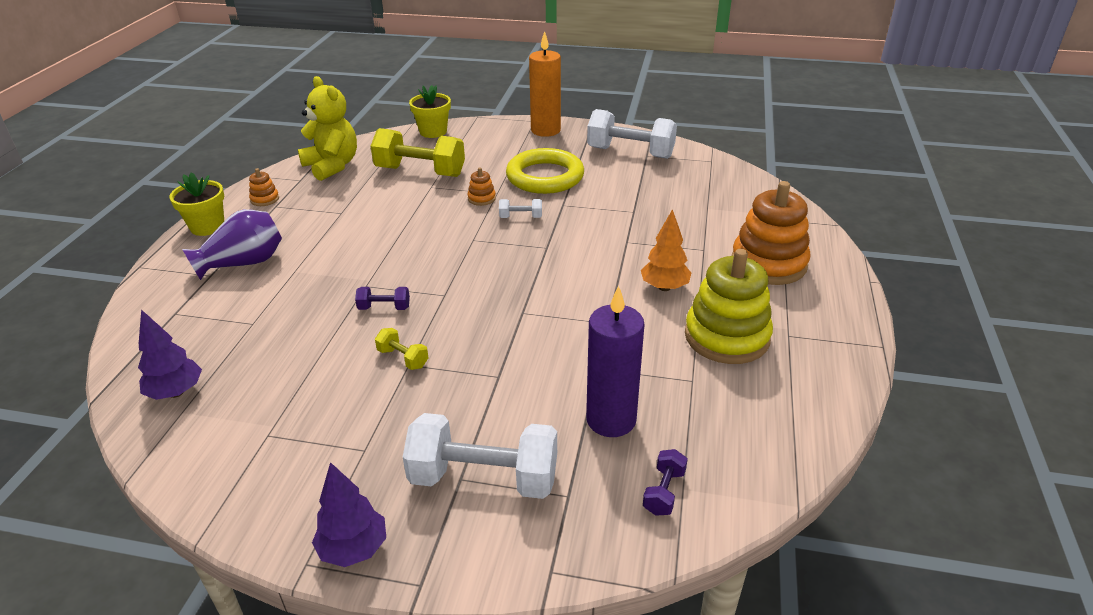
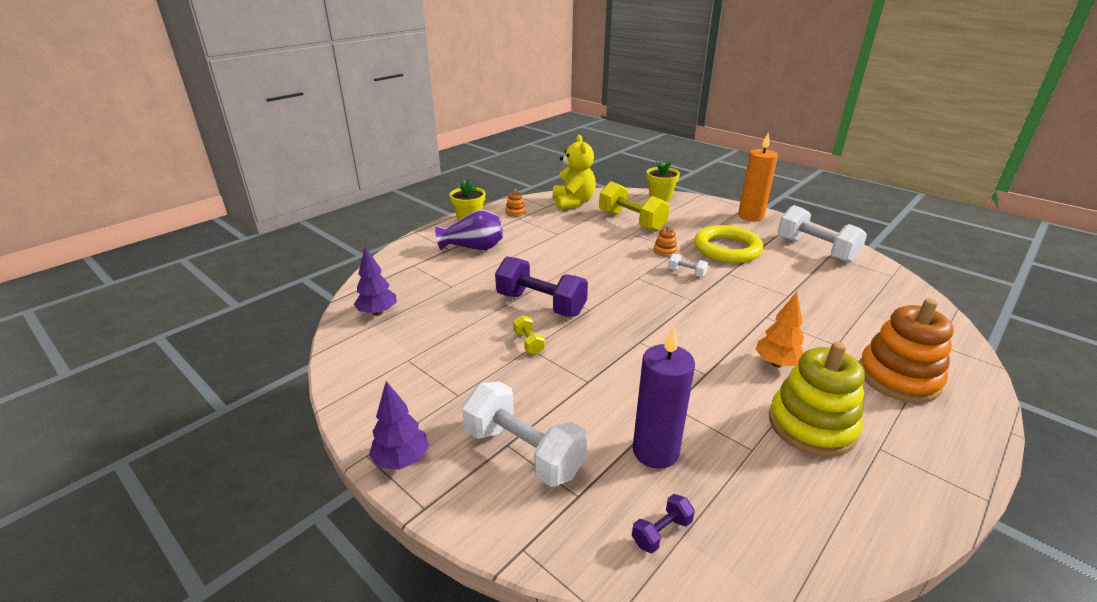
camera: 30 degrees right, 5 degrees down
(384, 308) = (541, 304): purple dumbbell -> purple dumbbell, size x2.22

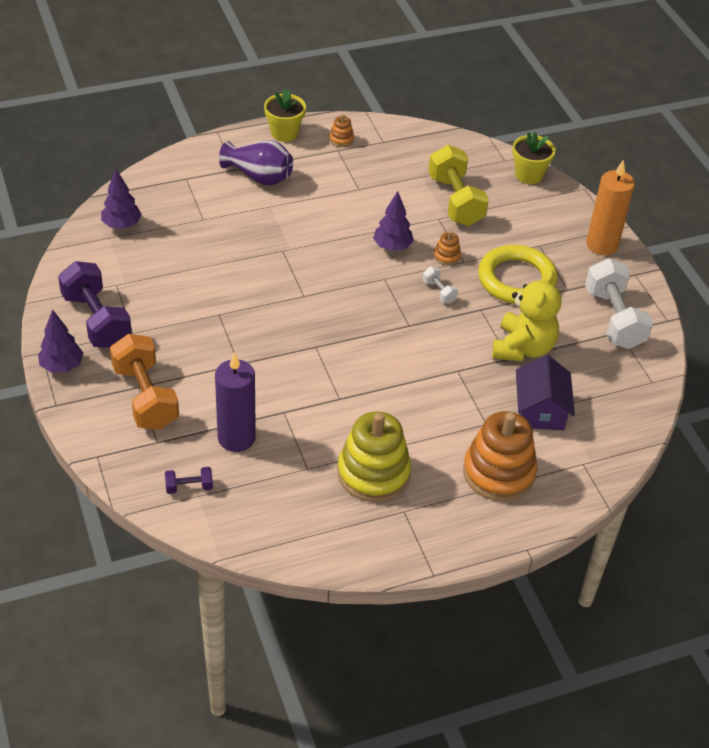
camera: 25 degrees right, 15 degrees up
(523, 452) = (145, 397): white dumbbell -> orange dumbbell
(528, 343) = (222, 308): yellow dumbbell -> none
(541, 304) = (266, 272): purple dumbbell -> purple dumbbell (96, 320)
(573, 203) = (418, 147): yellow teddy bear -> yellow teddy bear (523, 348)
(620, 258) = (392, 247): none -> purple tree
(776, 363) = (410, 416): orange tree -> none
(857, 320) = (540, 410): none -> purple house

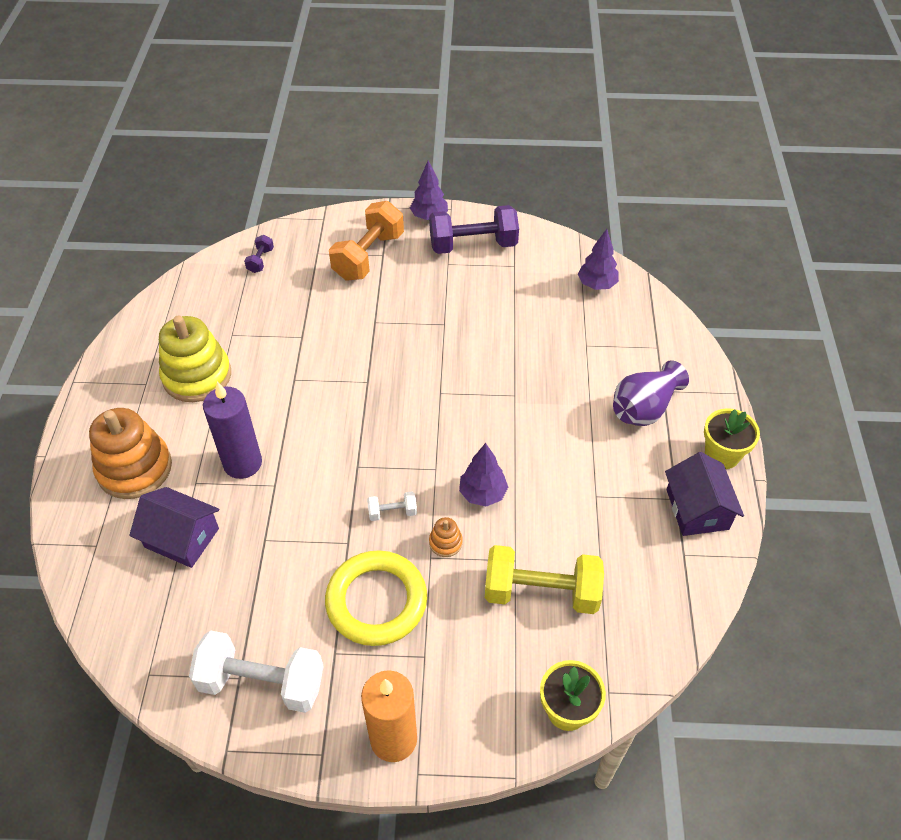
camera: 115 degrees right, 5 degrees up
(145, 397) = (368, 256): orange dumbbell -> orange dumbbell turned 60 degrees counterclockwise
(236, 438) = (292, 299): purple candle -> purple candle (242, 463)
(341, 139) = (697, 509): orange stacking toy -> purple house
(523, 348) = (271, 559): yellow teddy bear -> none

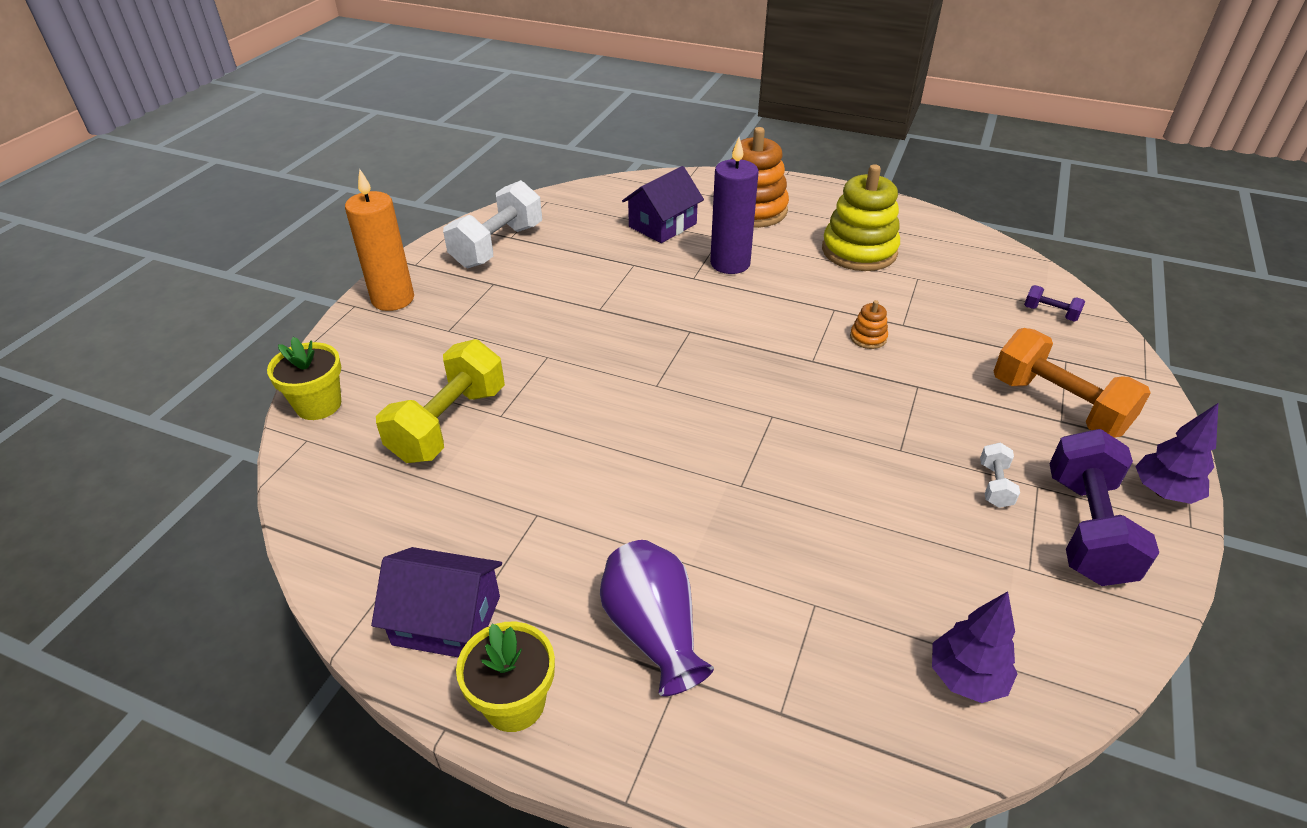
camera: 110 degrees right, 10 degrees down
(376, 601) = (524, 314): yellow ring -> none
(392, 512) = (617, 343): white dumbbell -> white dumbbell (995, 485)
(445, 542) = (557, 370): orange stacking toy -> orange stacking toy (868, 338)
(482, 494) = (601, 413): purple tree -> none

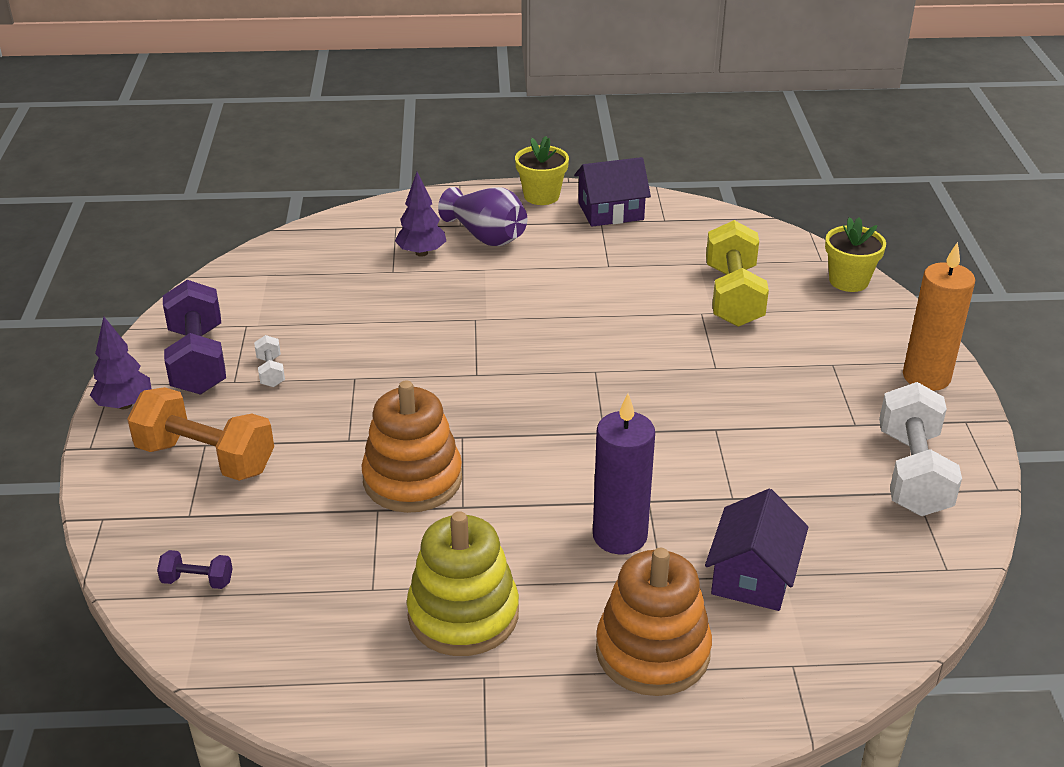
camera: 155 degrees right, 5 degrees down
(868, 338) = (412, 479): orange stacking toy -> orange stacking toy, size x2.33
(966, 678) = (290, 264): purple tree -> purple tree (421, 253)

